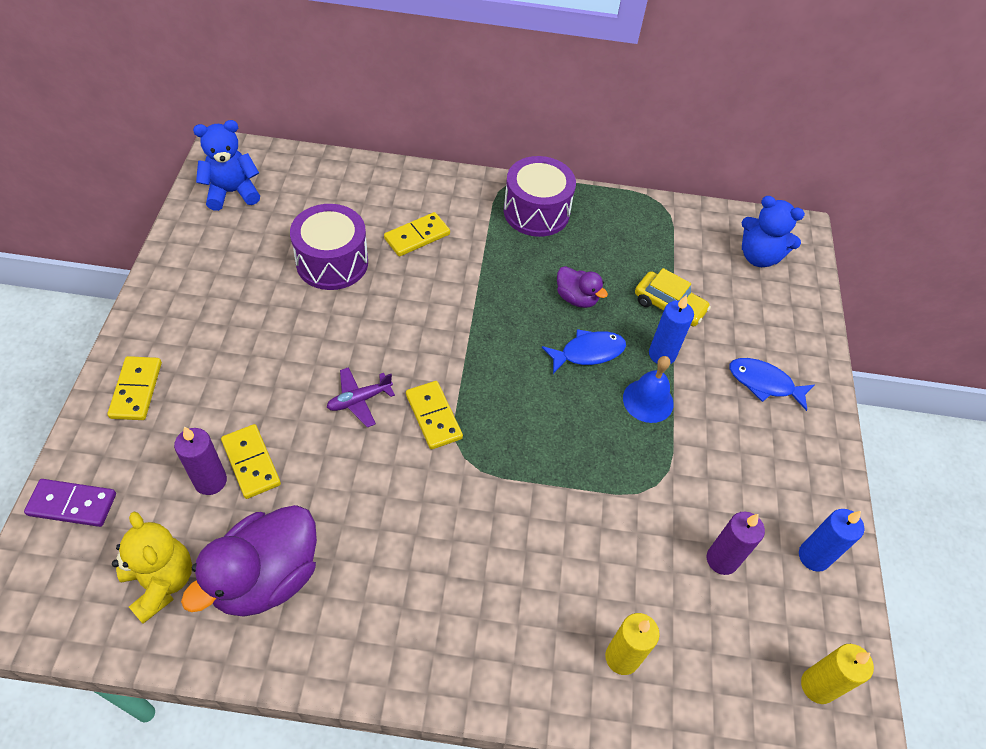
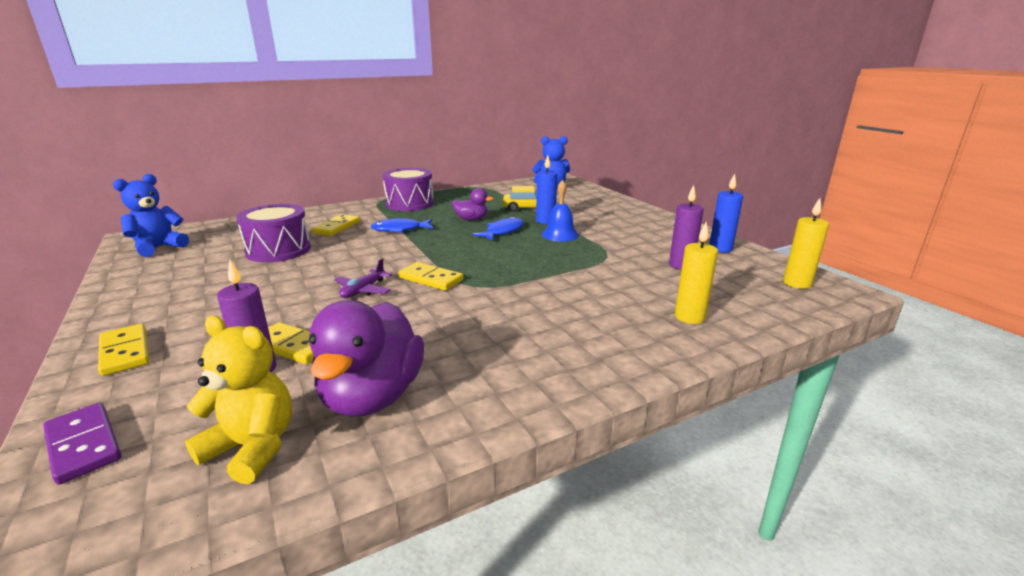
camera: 30 degrees left, 30 degrees down
(72, 504) = (84, 445): purple domino -> purple domino turned 75 degrees clockwise
(764, 383) = (610, 214): blue fish -> blue fish (399, 229)

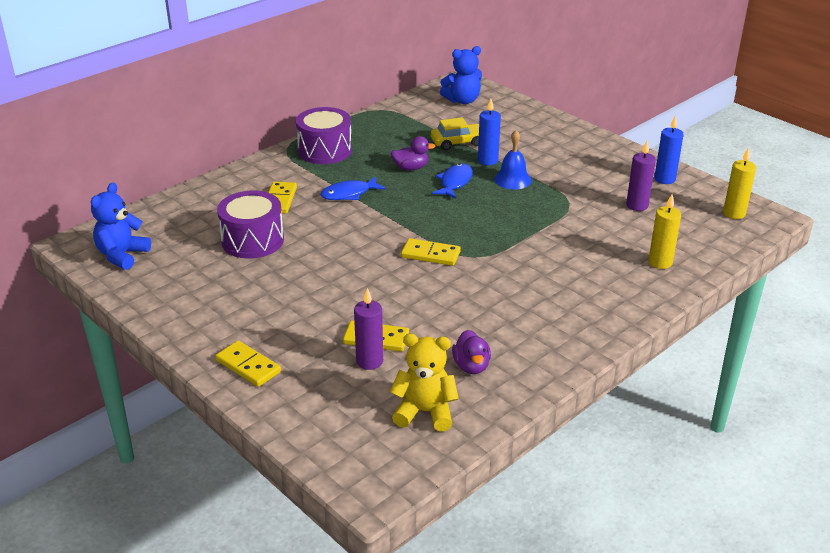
camera: 15 degrees left, 10 degrees up
(84, 445) = (312, 431): purple domino -> none
(363, 290) = (382, 276): purple plane -> none
(372, 396) = (471, 366): purple duck -> purple duck, size x0.52

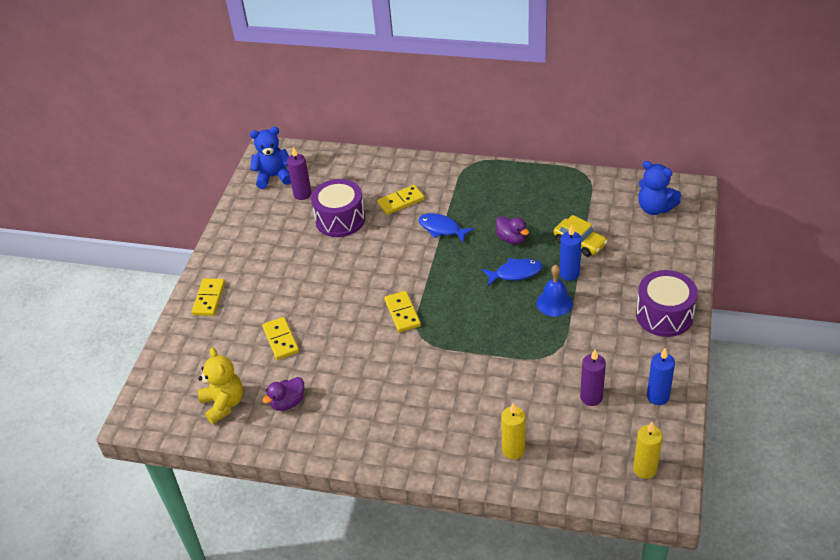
camera: 60 degrees right, 10 degrees up
(325, 150) = (489, 182): purple drum -> purple drum (664, 315)
(369, 361) = (255, 350): purple candle -> purple candle (302, 194)

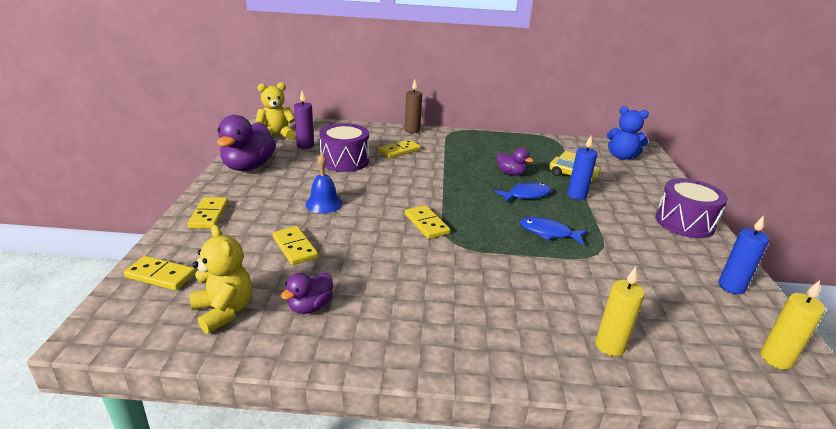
camera: 15 degrees left, 15 degrees down
(175, 367) = (160, 275): none -> yellow domino
(244, 230) = (248, 166): none -> purple duck
(274, 177) = (276, 135): blue teddy bear -> yellow teddy bear
(424, 163) = (412, 130): none -> brown candle
(441, 229) = (443, 167): blue fish -> blue fish (548, 233)
(554, 303) = (575, 215): blue bell -> blue bell (324, 203)
(591, 397) = (663, 290): purple candle -> none

